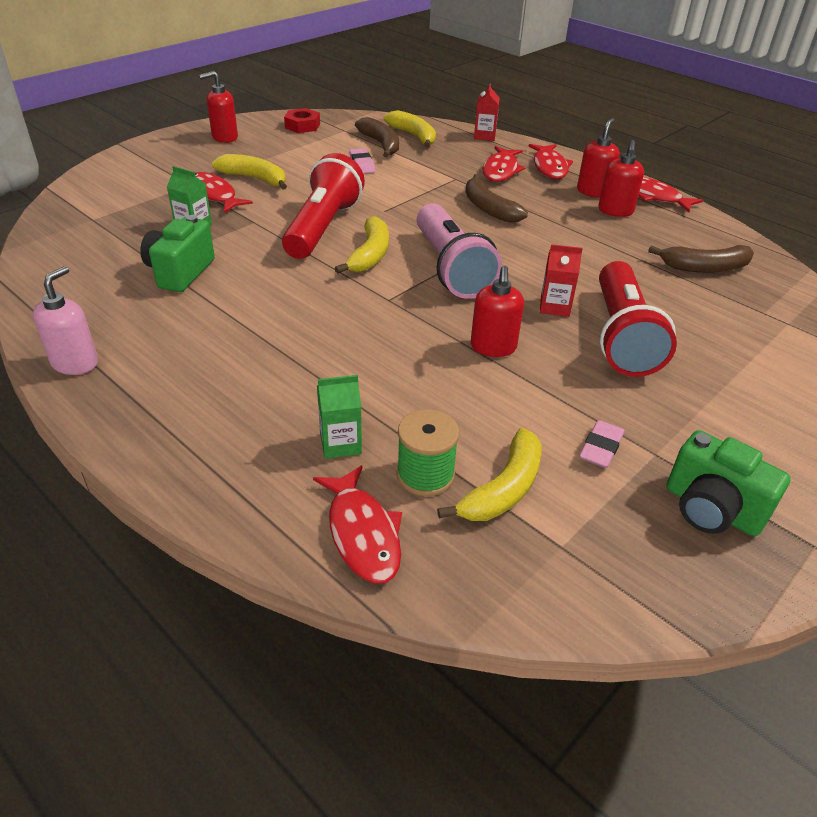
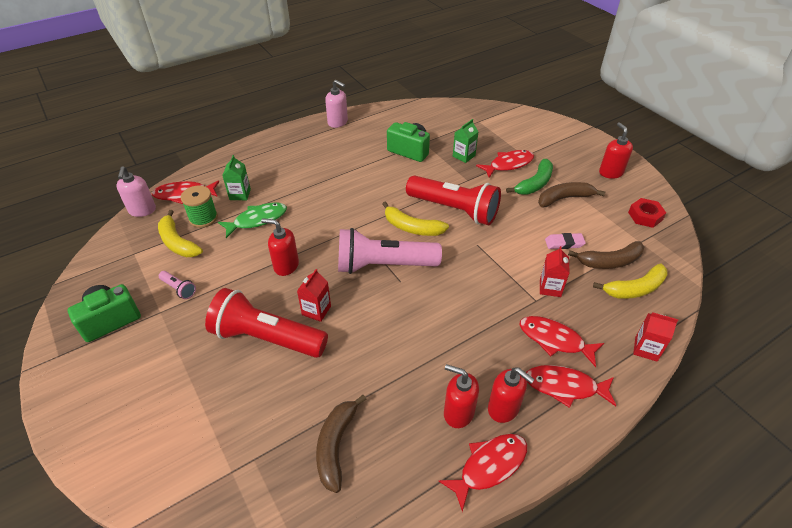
camera: 105 degrees right, 5 degrees up
(255, 178) = (534, 184): yellow banana -> green banana
(405, 401) = (257, 220): none -> green fish
(434, 172) = (550, 288): none -> red carton
(437, 590) = (142, 210): none -> pink soap dispenser
(488, 208) = (474, 310): brown banana -> brown banana (564, 198)
(601, 448) = (179, 289): pink eraser -> pink flashlight

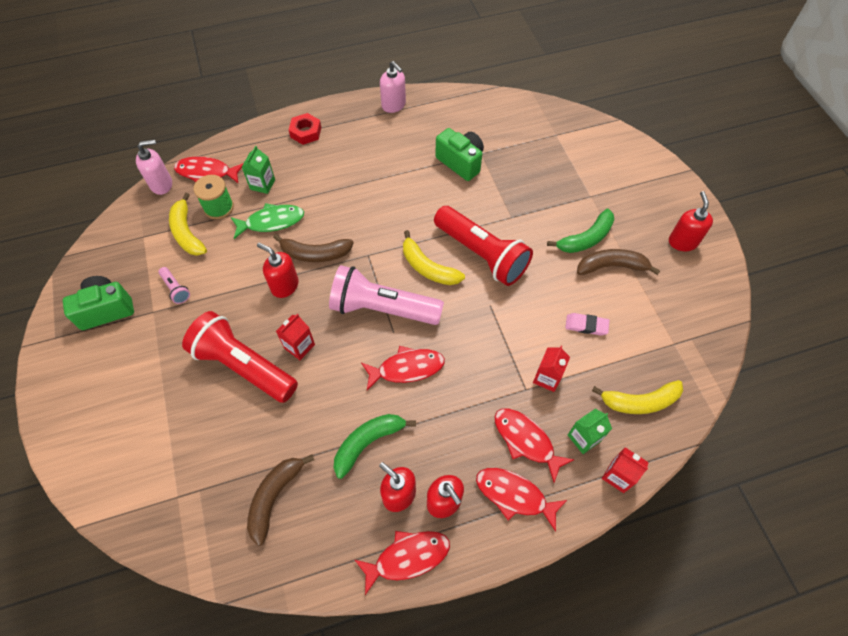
camera: 15 degrees right, 15 degrees up
(142, 210) = (162, 184): pink soap dispenser -> pink soap dispenser turned 120 degrees counterclockwise
(411, 375) = (368, 442): none -> green banana
(463, 156) = (519, 182): green carton -> green carton (584, 438)
(508, 164) = (566, 205): red fish -> red fish (407, 368)
(610, 261) = (627, 361): brown banana -> brown banana (315, 254)
(645, 216) = (695, 311): red nut -> red nut (306, 132)

